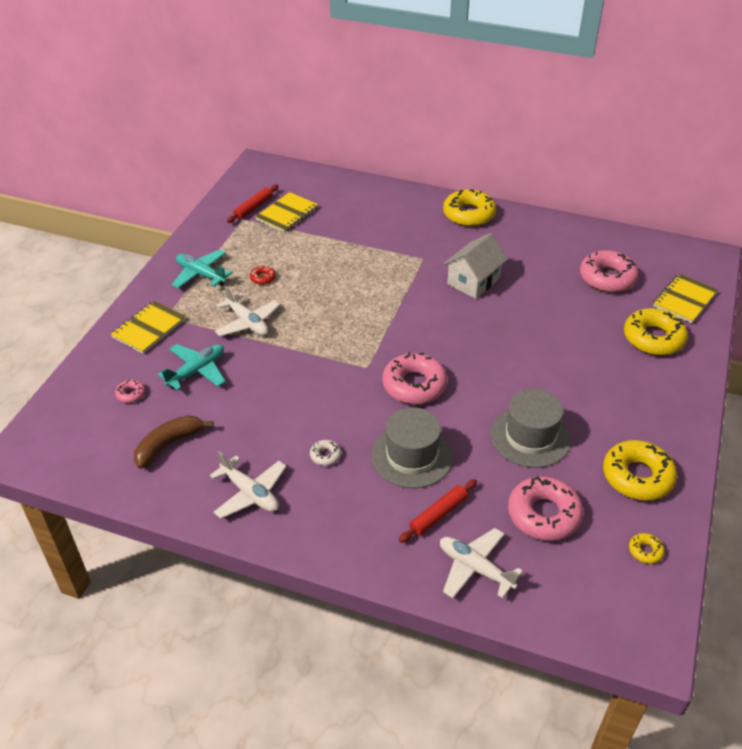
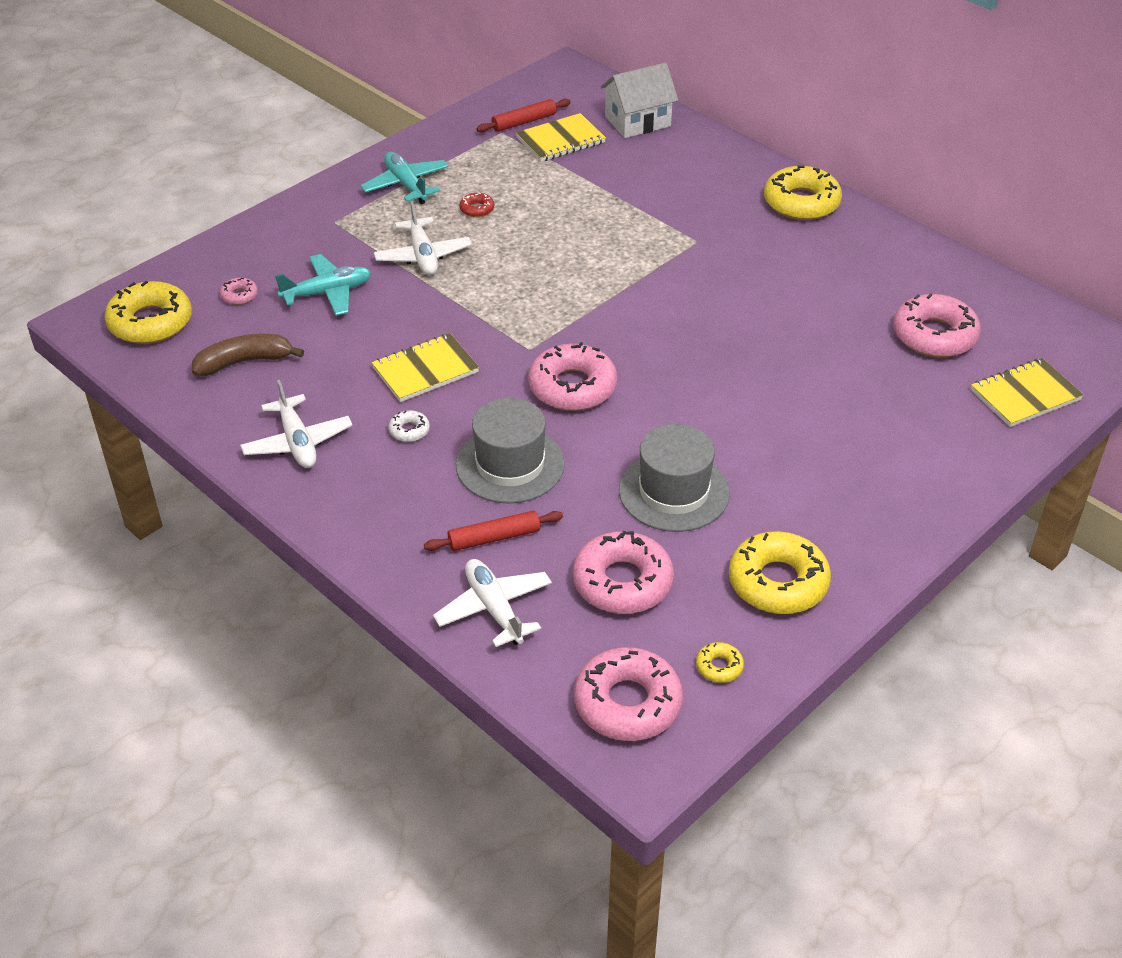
camera: 25 degrees right, 0 degrees up
(149, 328) = (306, 230): yellow notebook -> yellow notebook (425, 370)
(473, 281) = (742, 288): white house -> white house (637, 121)
(609, 602) = (627, 703): none -> pink donut
(653, 338) = (938, 429): yellow donut -> yellow donut (150, 322)

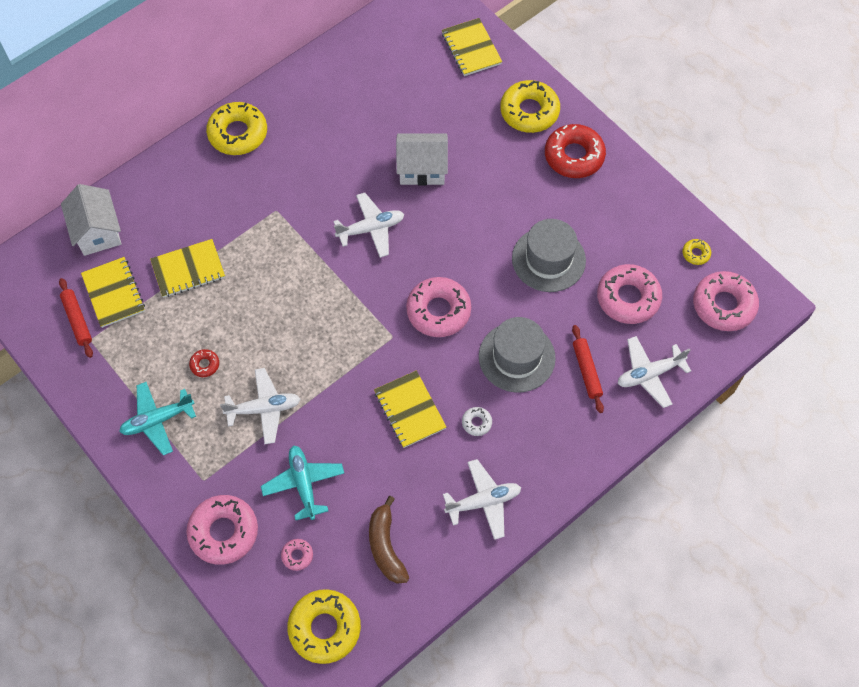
camera: 85 degrees left, 20 degrees up
(599, 186) = (188, 270): none -> yellow notebook
(687, 320) = (371, 229): none -> white plane
(778, 582) = (629, 213): yellow donut -> yellow donut (529, 111)
(795, 359) = (422, 169): none -> white house
(866, 514) = (574, 156): none -> red donut
(934, 335) = (406, 84): pink donut -> pink donut (223, 532)

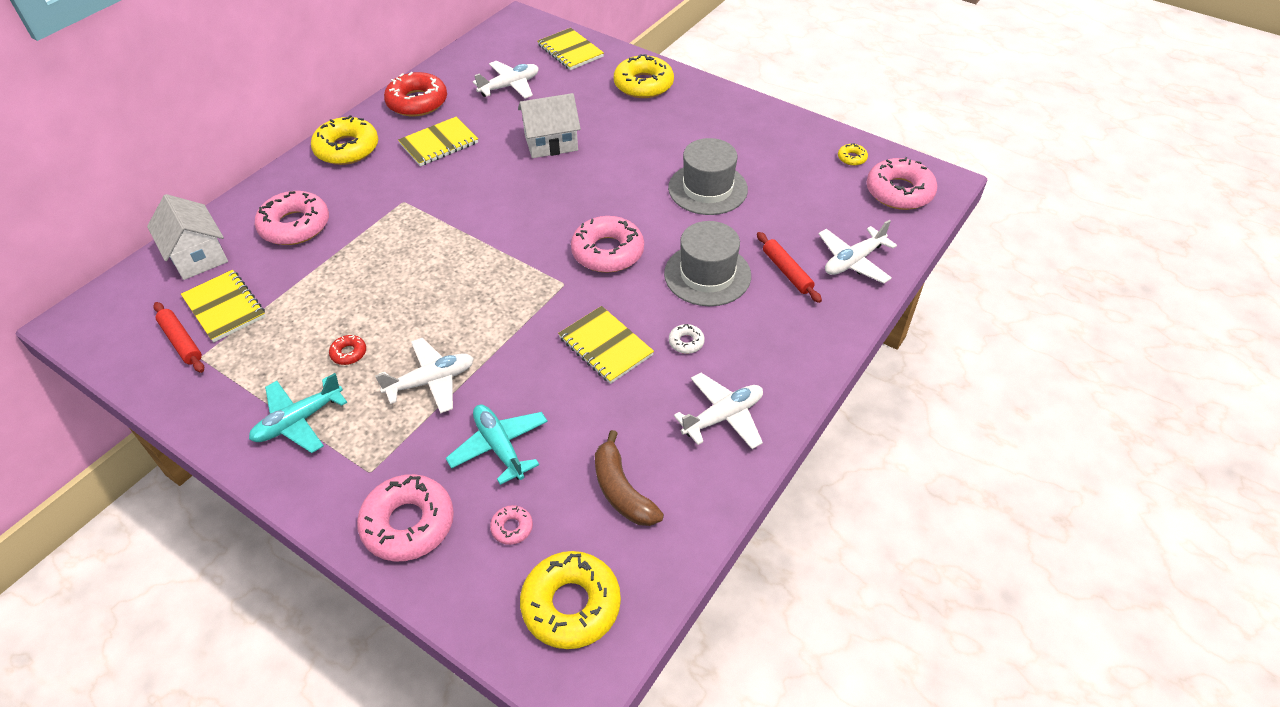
camera: 15 degrees left, 15 degrees down
(188, 270) = (312, 269): yellow notebook -> yellow notebook (439, 143)
(371, 229) = (512, 198): white plane -> white plane (510, 86)
(574, 156) = (700, 108): red donut -> red donut (417, 102)
(628, 298) = (802, 204): pink donut -> pink donut (295, 226)

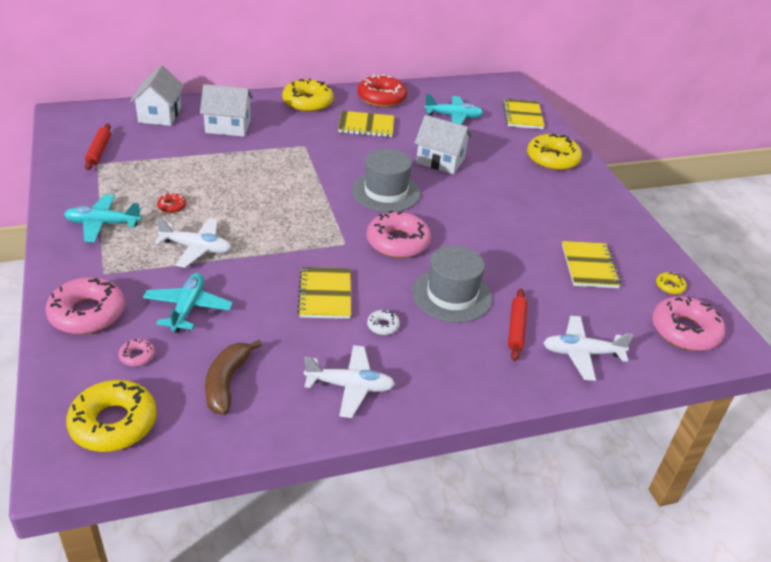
camera: 35 degrees right, 10 degrees down
(224, 307) = (140, 147): yellow notebook -> yellow notebook (589, 266)
(295, 226) = (228, 126): pink donut -> white house
(510, 86) = (453, 116): white plane -> turquoise plane
(707, 189) = (520, 244): grey hat -> grey hat (385, 192)

